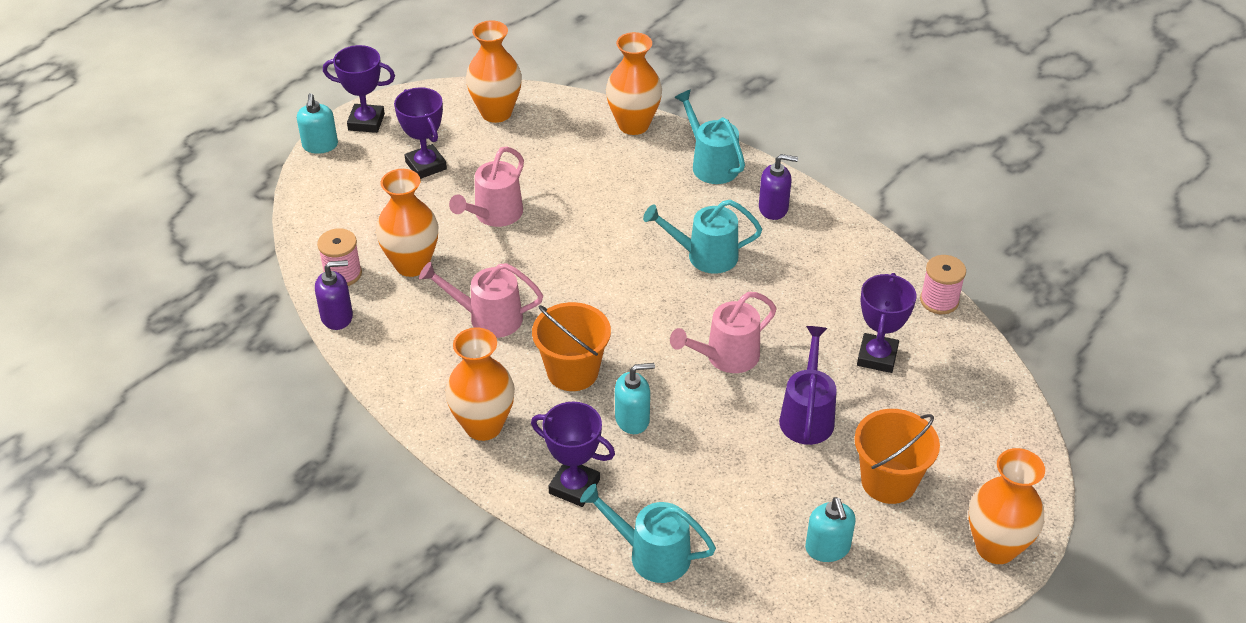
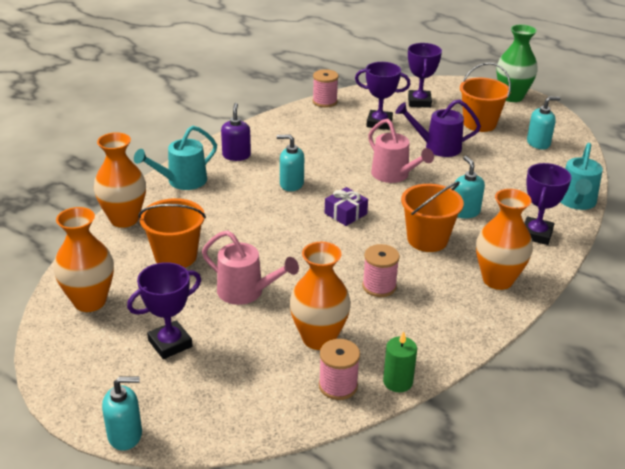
camera: 95 degrees left, 10 degrees down
(337, 317) = (398, 382): purple soap dispenser -> green candle
(366, 122) = (87, 399): purple trophy -> purple trophy (419, 102)
(487, 318) = (379, 286): pink watering can -> pink spool
(562, 164) = (176, 256): none -> orange bucket
(634, 301) = (345, 213): none -> purple gift
(704, 256) = (291, 184): turquoise watering can -> turquoise soap dispenser
(996, 547) = (512, 97): orange vase -> green vase

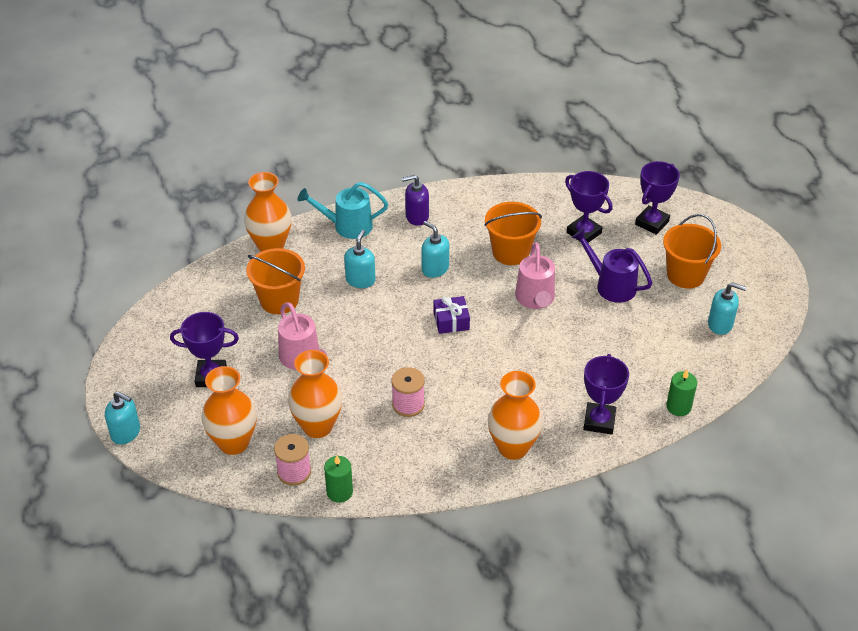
camera: 35 degrees right, 10 degrees up
(90, 301) = (187, 312): orange vase -> orange vase (233, 443)
(236, 155) = (416, 217): purple soap dispenser -> purple soap dispenser turned 135 degrees counterclockwise
(324, 102) = (556, 185): pink spool -> none
(427, 239) = (494, 380): orange bucket -> orange bucket (511, 252)
(465, 212) = (559, 367): turquoise soap dispenser -> turquoise soap dispenser (360, 280)
(512, 97) = (759, 255): green vase -> none
(536, 234) = (599, 421): purple trophy -> purple trophy turned 45 degrees counterclockwise
(576, 202) = (678, 407): turquoise watering can -> green candle

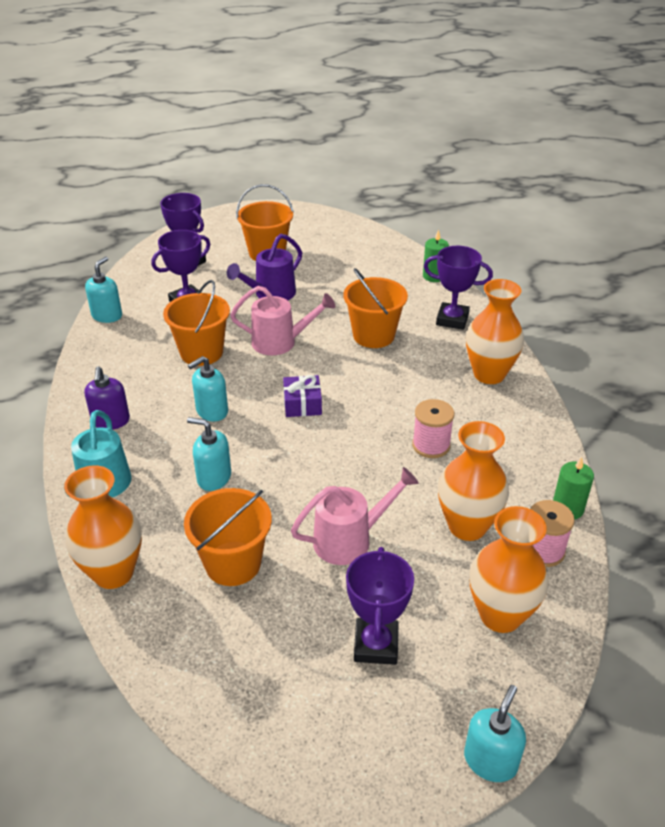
camera: 85 degrees left, 5 degrees down
(559, 362) = (373, 335): none -> orange bucket
(720, 324) = (335, 244): turquoise soap dispenser -> turquoise soap dispenser (107, 315)

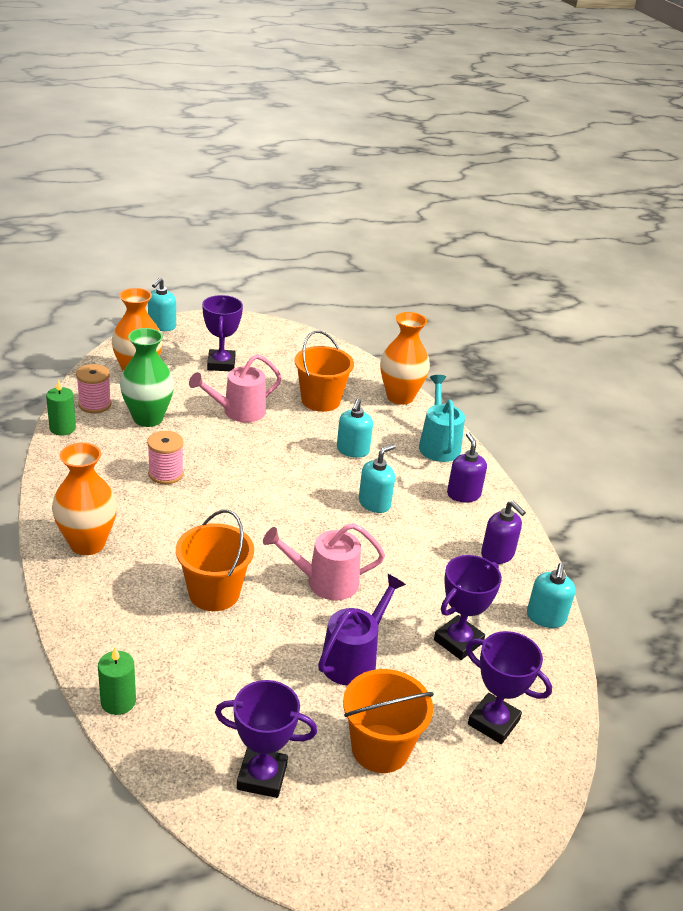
camera: 170 degrees right, 5 degrees down
(114, 362) = (497, 554): none -> purple soap dispenser
(201, 352) = (410, 567): orange bucket -> none
(214, 477) = (352, 450): turquoise soap dispenser -> turquoise soap dispenser turned 90 degrees clockwise
(302, 404) = (288, 510): purple gift -> none
(452, 319) = (110, 619): purple trophy -> purple trophy (262, 776)
(467, 526) = (148, 418): orange vase -> green vase

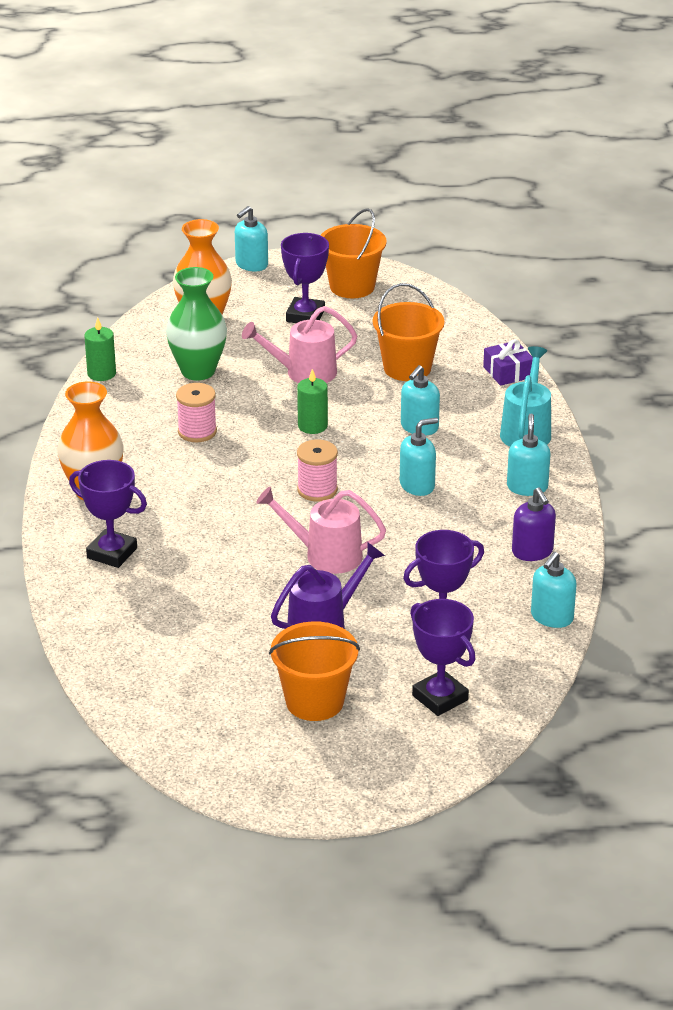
camera: 20 degrees right, 0 degrees up
(95, 404) = (144, 351): pink spool -> pink spool (317, 490)
(118, 701) = (81, 630): green candle -> green candle (312, 426)
(214, 593) = (205, 551): orange bucket -> orange bucket (352, 286)
(262, 776) = (192, 705): purple trophy -> purple trophy (112, 553)
(400, 397) = (508, 372): orange vase -> purple gift
(463, 494) = (527, 487): purple soap dispenser -> turquoise soap dispenser

